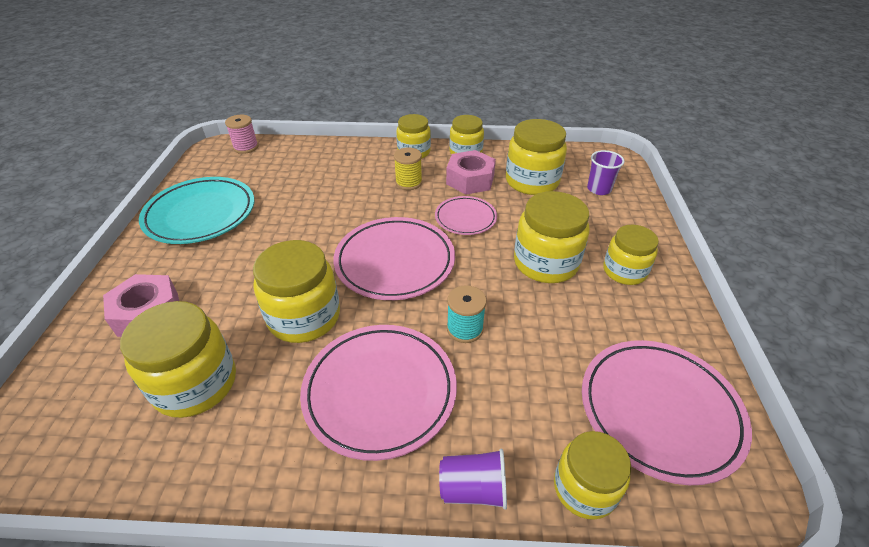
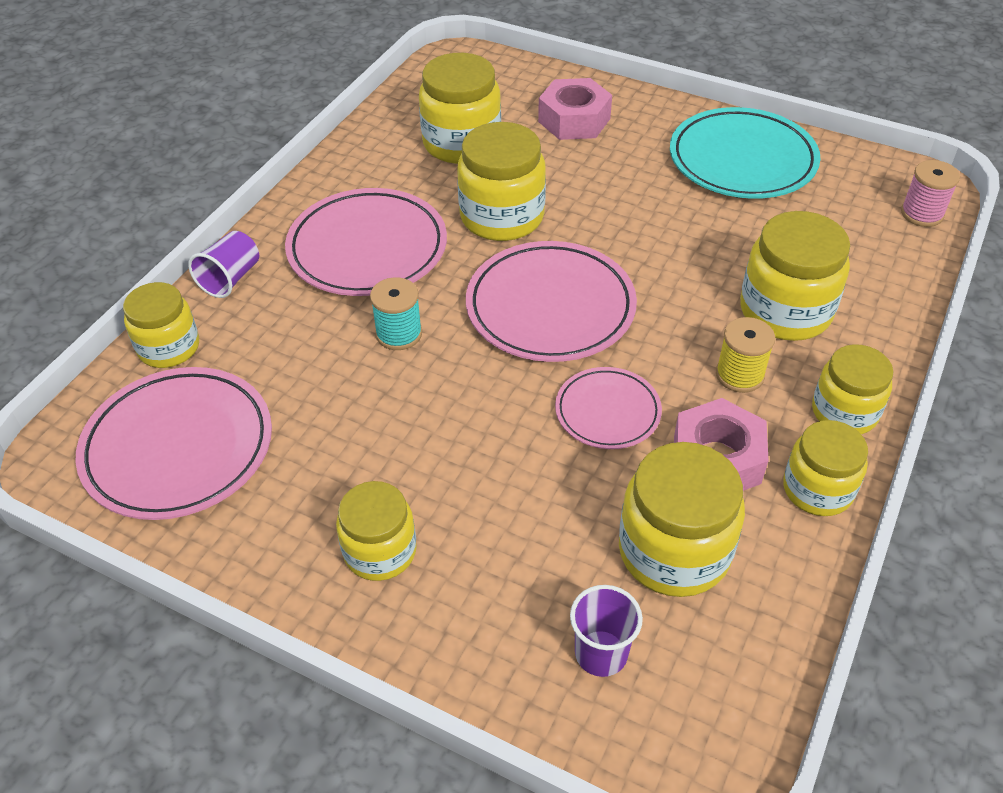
camera: 115 degrees right, 5 degrees up
(545, 263) = (455, 463): yellow jar -> yellow jar (785, 311)

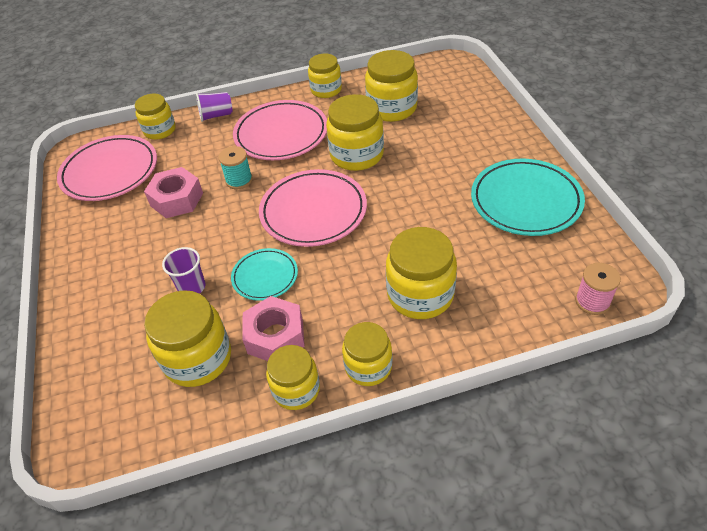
camera: 50 degrees right, 0 degrees up
(380, 551) = (108, 263): yellow jar -> yellow jar (326, 90)
(574, 120) = (464, 126): pink nut -> pink nut (176, 199)
(601, 653) = (112, 371): purple cup -> purple cup (192, 287)
(607, 412) = (265, 276): pink plate -> turquoise plate
(739, 375) = (347, 307): yellow spool -> none

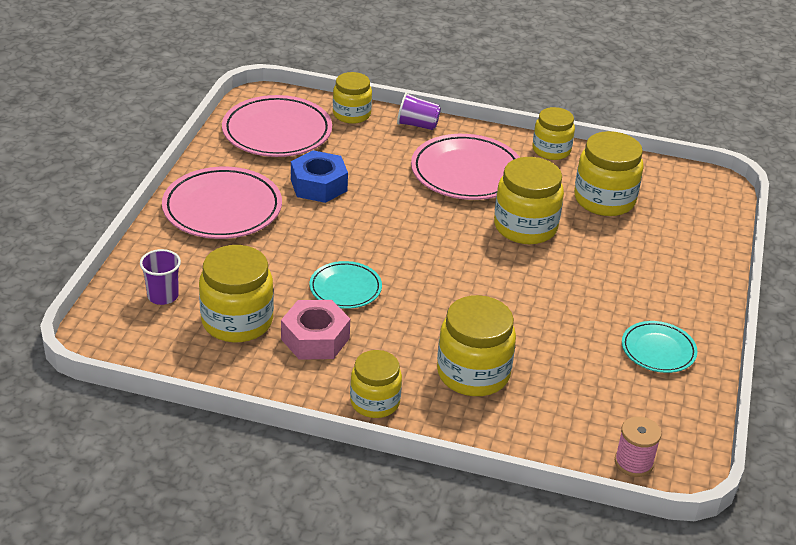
camera: 25 degrees right, 10 degrees down
(176, 199) = (319, 185): pink nut -> blue nut
(192, 287) = (275, 265): purple cup -> purple cup (163, 296)
(239, 180) = (390, 196): turquoise spool -> none
(296, 390) = (299, 386): yellow jar -> none
(313, 212) = (436, 257): pink plate -> pink plate (222, 209)
(525, 201) = (658, 350): turquoise plate -> turquoise plate, size x0.57

